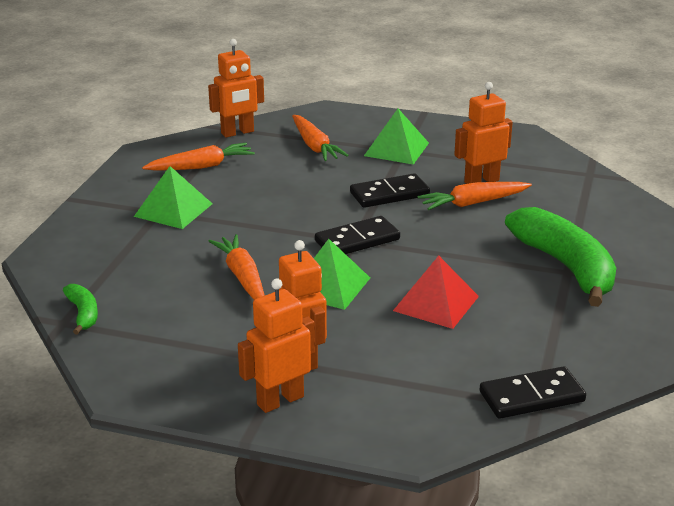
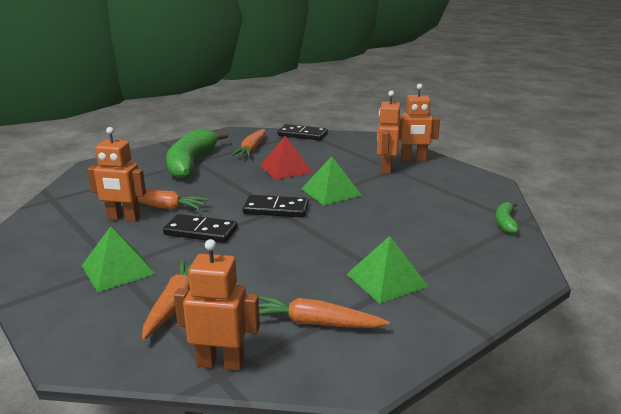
camera: 145 degrees left, 5 degrees down
(242, 277) = (379, 212): orange carrot -> orange carrot (252, 149)

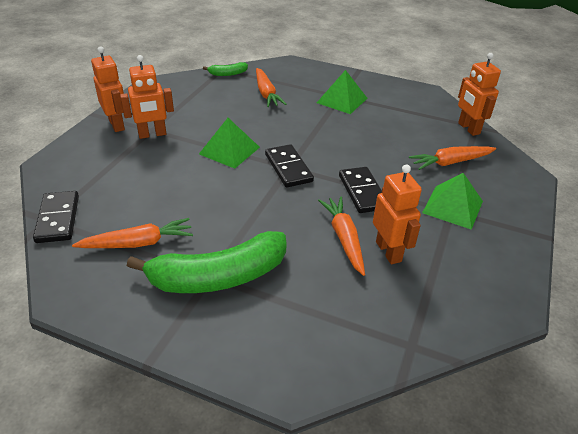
camera: 120 degrees left, 15 degrees up
(286, 169) = (190, 193): red pyramid -> none
(315, 323) = (406, 112): orange carrot -> orange carrot (266, 93)

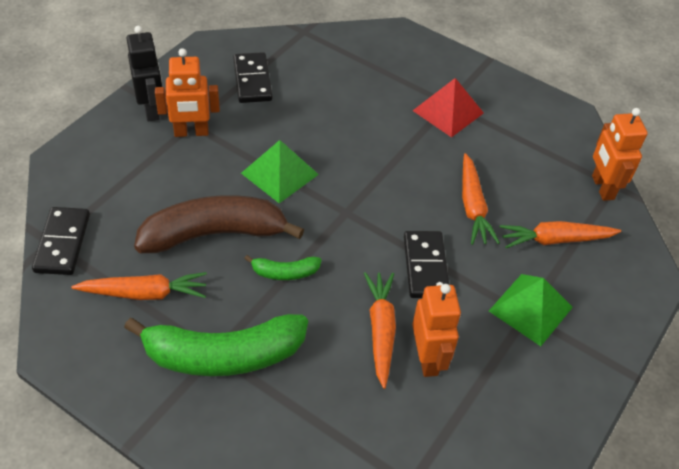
camera: 10 degrees right, 10 degrees up
(117, 125) = (151, 109): orange robot -> black robot
(188, 195) = (214, 234): none -> brown banana
(228, 74) = (309, 41): green banana -> green banana (285, 272)
(266, 93) = (351, 84): orange carrot -> orange carrot (473, 207)
(288, 168) = (345, 214): black domino -> black domino (252, 80)
(342, 100) = (448, 111): green pyramid -> red pyramid

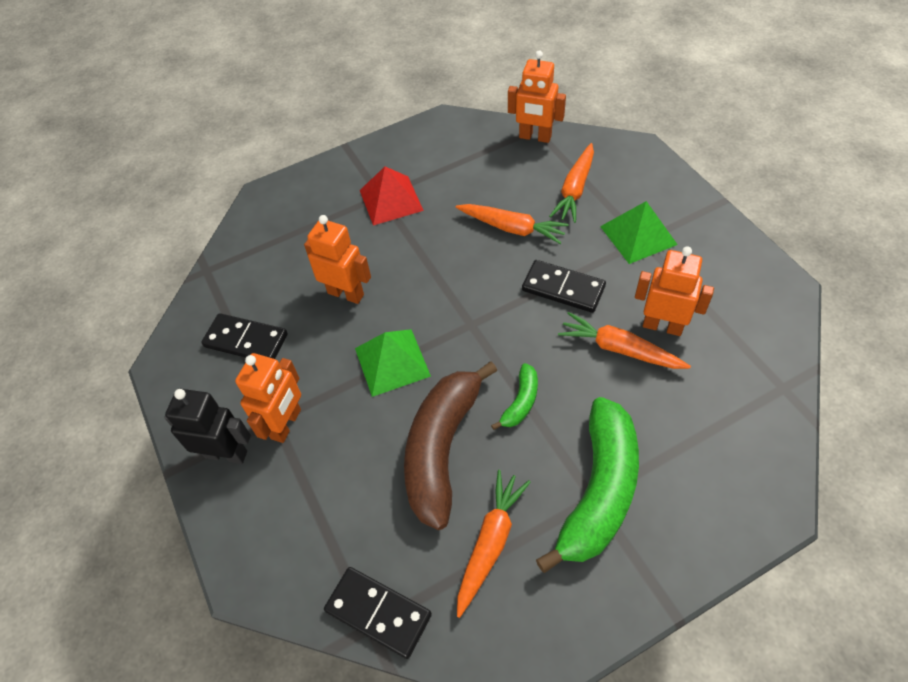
camera: 55 degrees left, 5 degrees up
(330, 120) = (346, 293): none -> orange robot

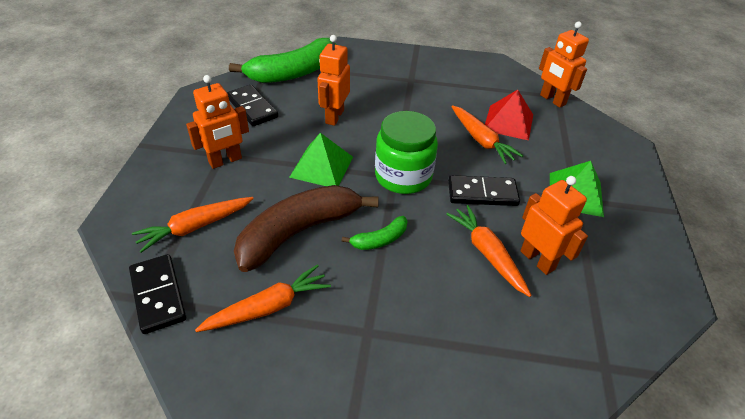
camera: 30 degrees right, 10 degrees down
(226, 454) = (178, 155): black robot -> none
(346, 293) = (334, 116): orange robot -> orange robot turned 135 degrees counterclockwise
(391, 200) = (415, 85): red pyramid -> red pyramid (508, 122)
(478, 318) = (403, 176): none -> green jar
(563, 288) = (482, 193): black domino -> black domino turned 60 degrees counterclockwise
(575, 189) = (552, 142): orange carrot -> orange carrot (195, 227)
(599, 491) = (376, 330): green banana -> green banana (293, 73)

